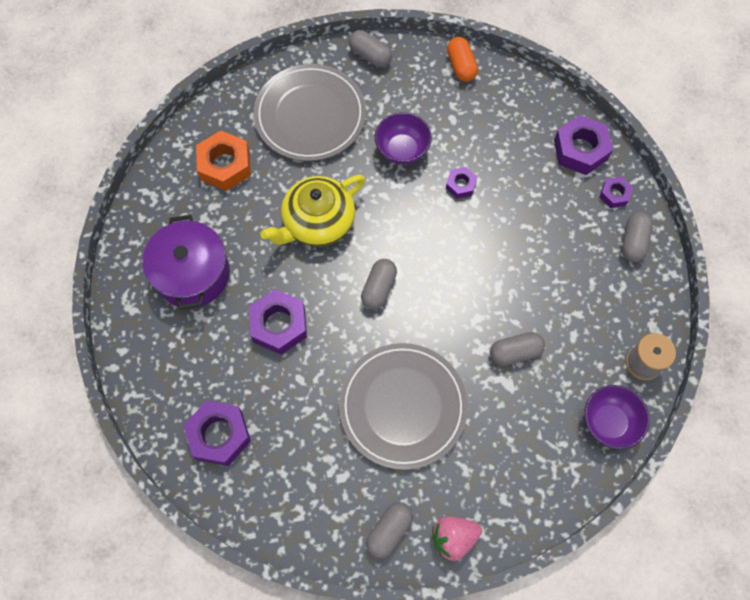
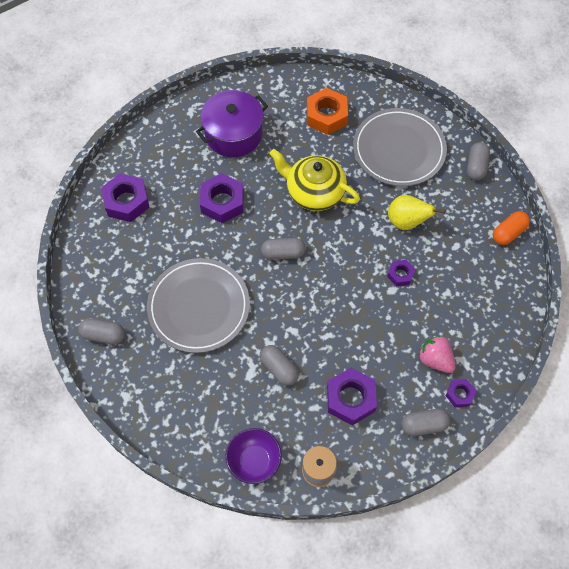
camera: 65 degrees right, 5 degrees down
(402, 150) = (407, 222): purple bowl -> yellow pear
(453, 538) = (116, 380): pink strawberry -> pink strawberry (435, 359)
(580, 150) = (486, 352): purple nut -> purple nut (350, 399)

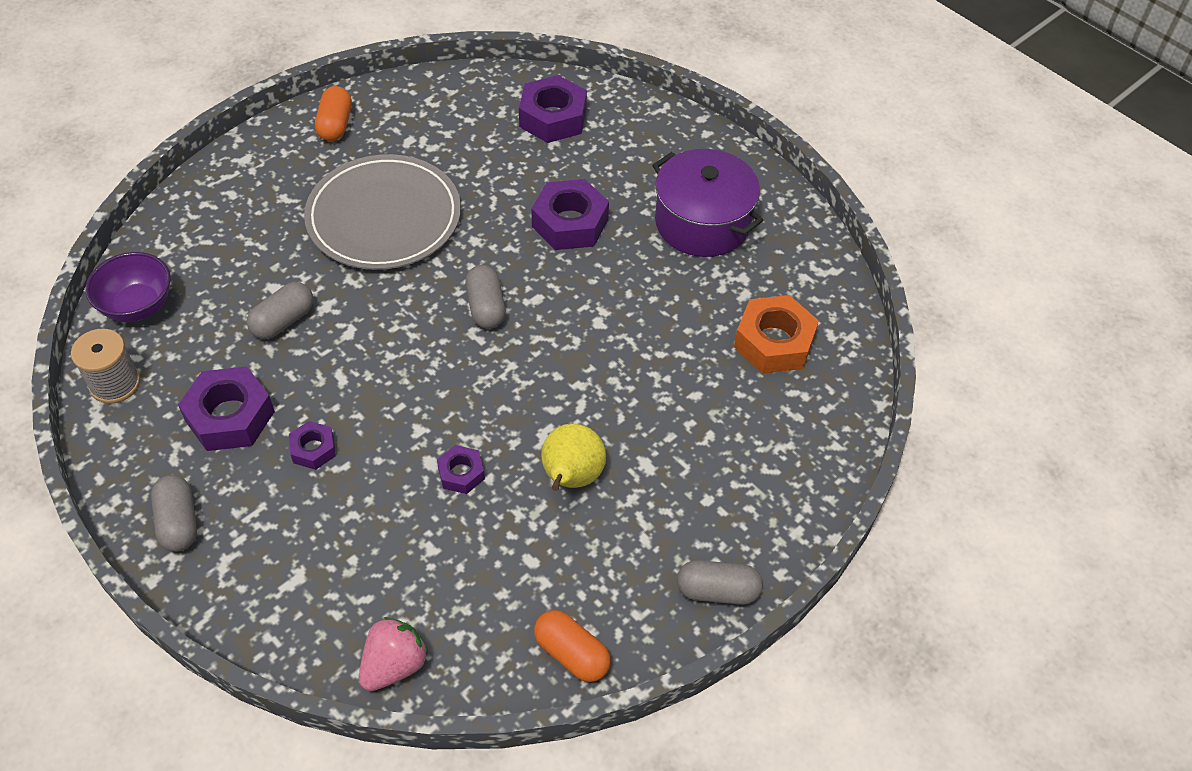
camera: 80 degrees right, 10 degrees down
(103, 335) = (335, 125): grey capsule -> orange capsule
(314, 192) = (610, 338): yellow teapot -> none
(399, 150) = (726, 457): grey plate -> none
(435, 359) = (298, 534): pink strawberry -> pink strawberry (394, 665)
(459, 394) = (232, 575): purple nut -> purple nut (313, 449)

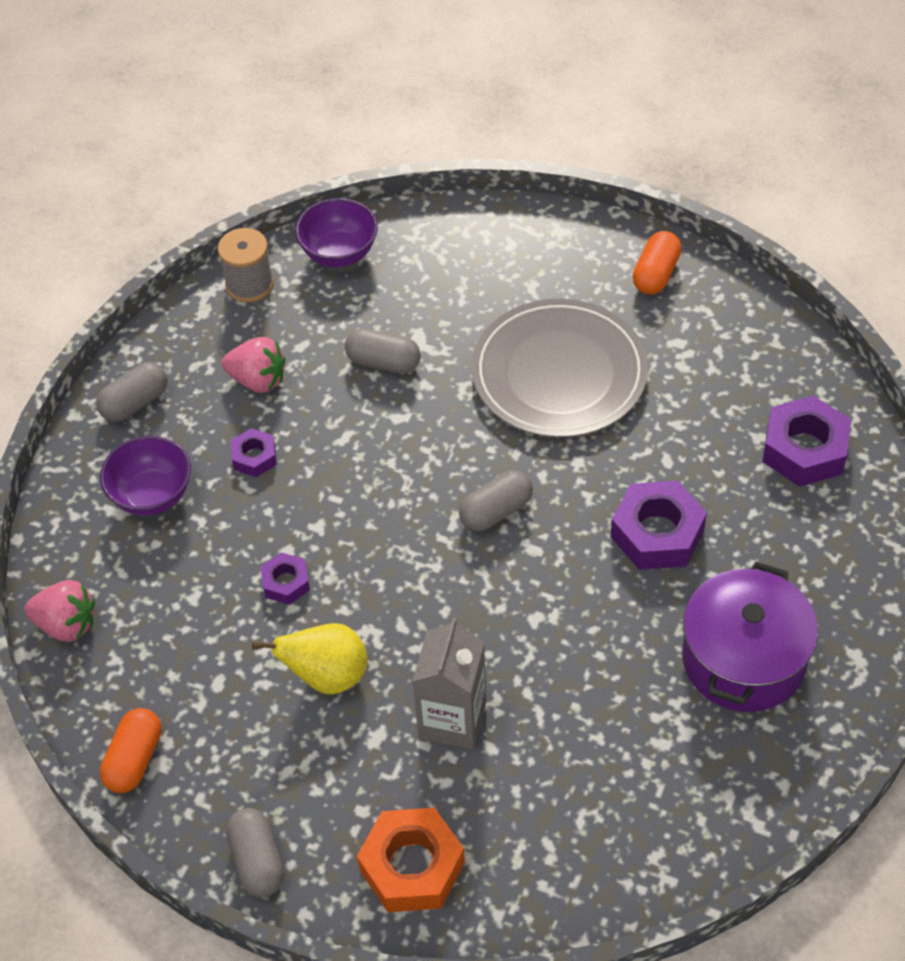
camera: 70 degrees right, 0 degrees up
(230, 416) = (258, 380): purple nut -> pink strawberry
(297, 544) = (152, 495): none -> purple bowl
(335, 125) = (656, 274): orange capsule -> orange capsule turned 45 degrees counterclockwise
(658, 409) = (452, 719): none -> grey carton
(774, 342) = (608, 799): orange nut -> orange nut (412, 866)

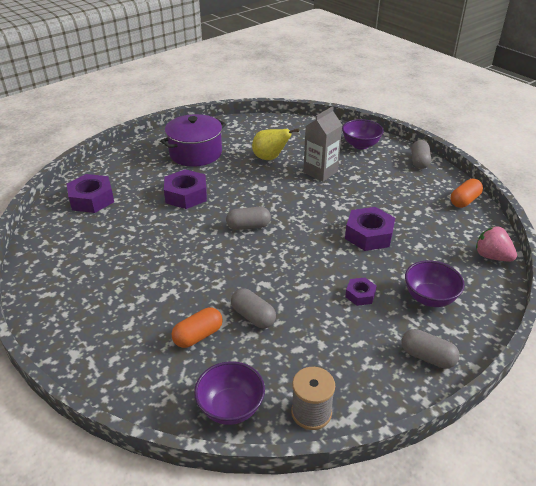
camera: 155 degrees left, 15 degrees down
(135, 403) = (427, 357): grey capsule -> grey capsule turned 45 degrees clockwise
(258, 380) = (338, 338): pink strawberry -> none
(286, 583) = (369, 235): purple nut -> purple nut, size x1.84
(327, 676) = (366, 199): yellow pear -> yellow pear (270, 158)
(412, 866) = (360, 145): orange nut -> purple bowl
(559, 373) = (162, 271): grey plate -> none
(656, 274) = (55, 300): orange capsule -> orange capsule (198, 336)

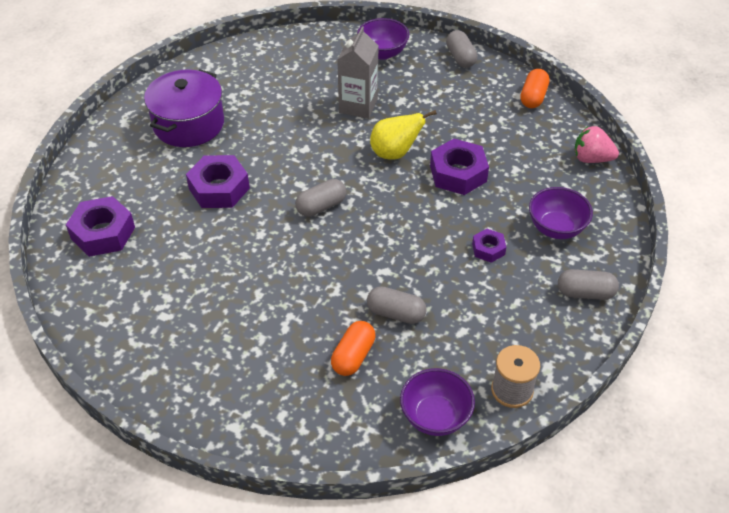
camera: 25 degrees left, 10 degrees up
(270, 158) = (287, 103): yellow pear -> yellow pear (395, 153)

